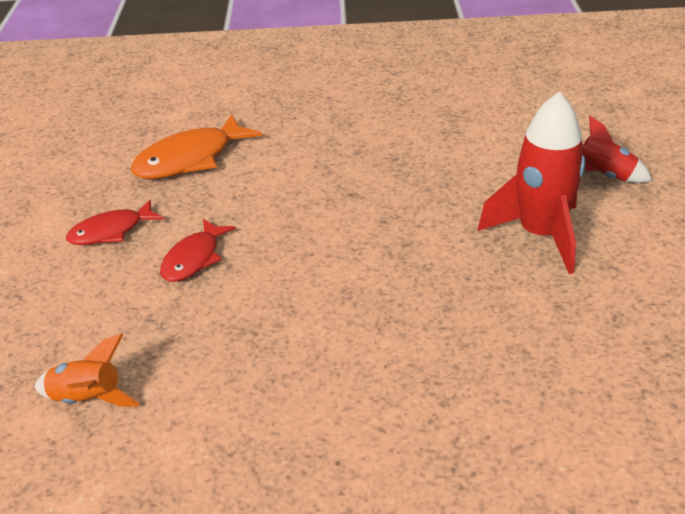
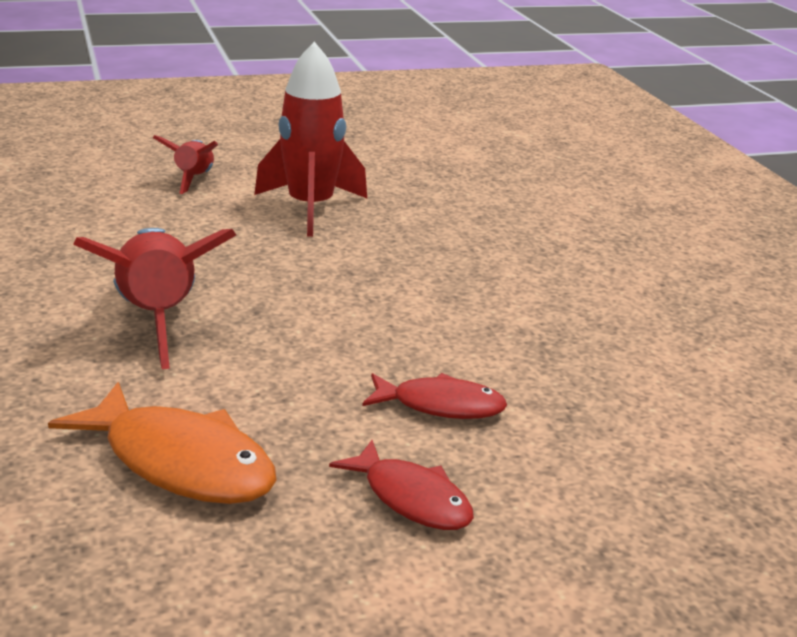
camera: 110 degrees left, 10 degrees down
(88, 399) = (716, 429): orange rocket -> none
(350, 154) = (157, 319): none -> red rocket

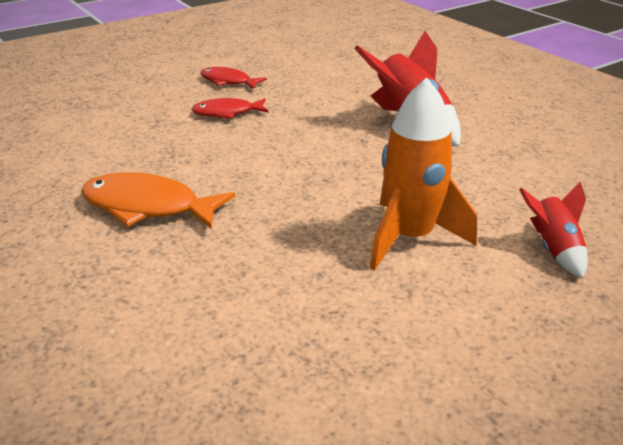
camera: 165 degrees right, 5 degrees up
(180, 462) = (330, 77): orange fish -> orange fish (148, 207)
(310, 208) = (410, 238): red rocket -> orange rocket

